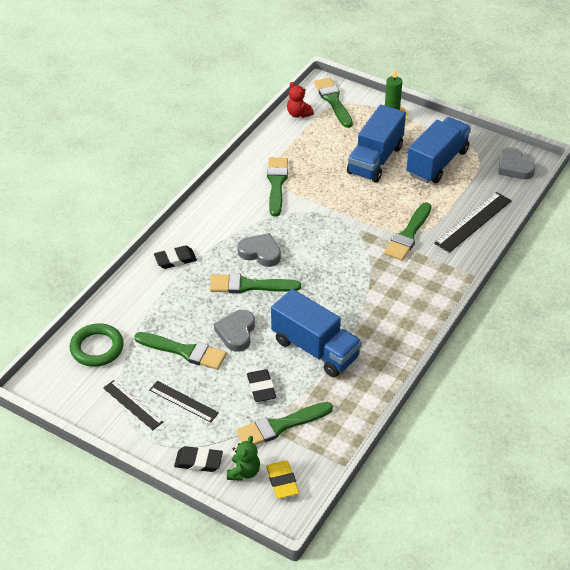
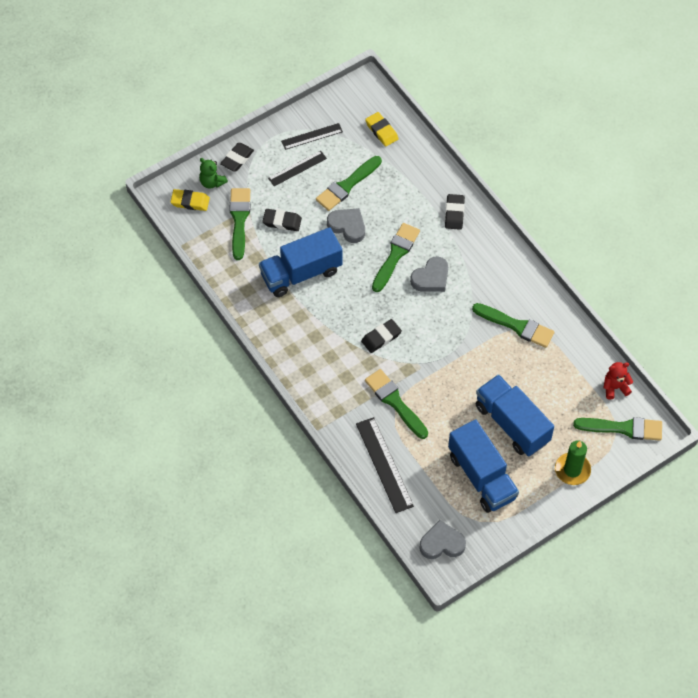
camera: 115 degrees right, 15 degrees up
(97, 348) = (381, 131): green ring -> yellow eraser
(348, 265) = (381, 337): none -> black eraser

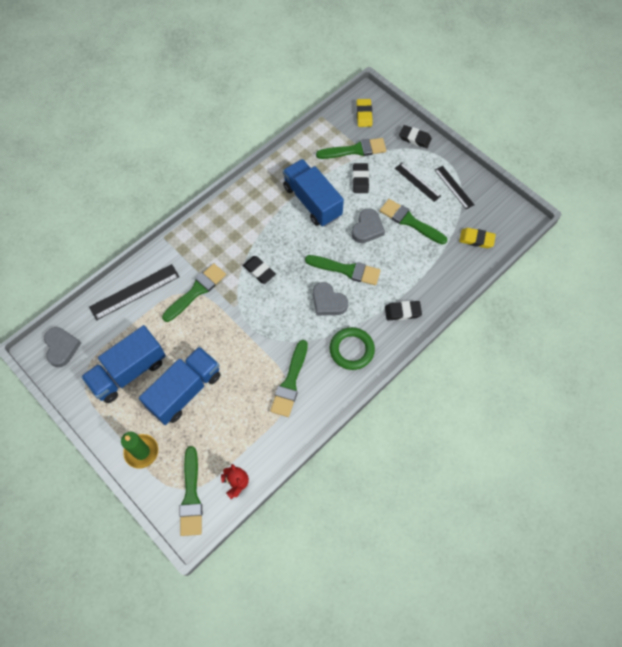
camera: 80 degrees right, 5 degrees up
(212, 182) = (387, 125): green teddy bear -> none
(381, 131) = (476, 239): yellow eraser -> yellow eraser turned 60 degrees clockwise
(489, 266) = (351, 350): none -> green ring

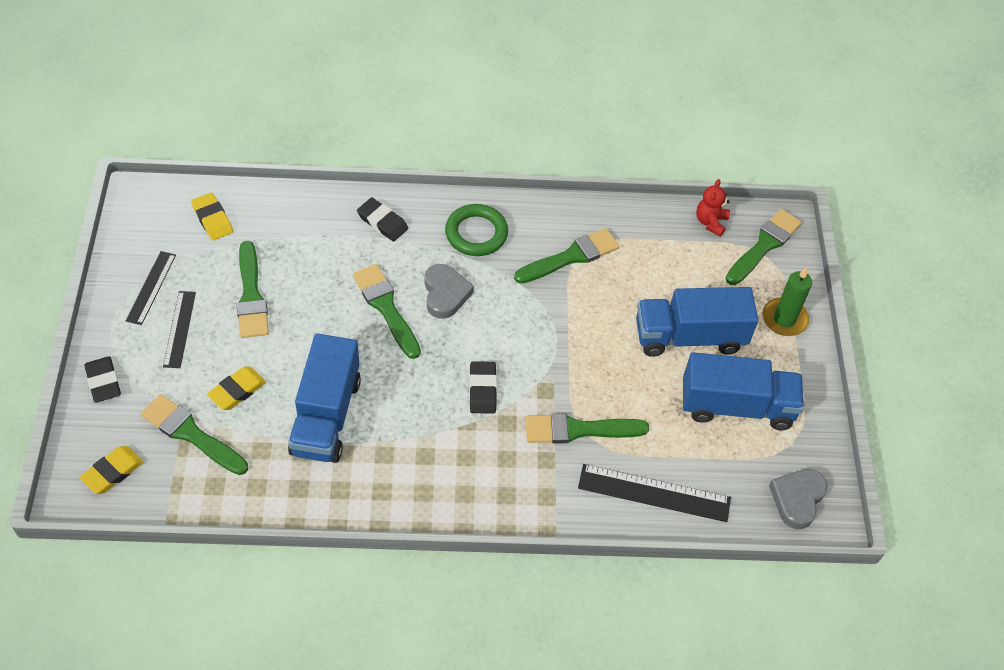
camera: 140 degrees left, 10 degrees down
(360, 180) = (237, 391): black eraser -> yellow eraser
(367, 228) = (306, 329): grey heart -> none

